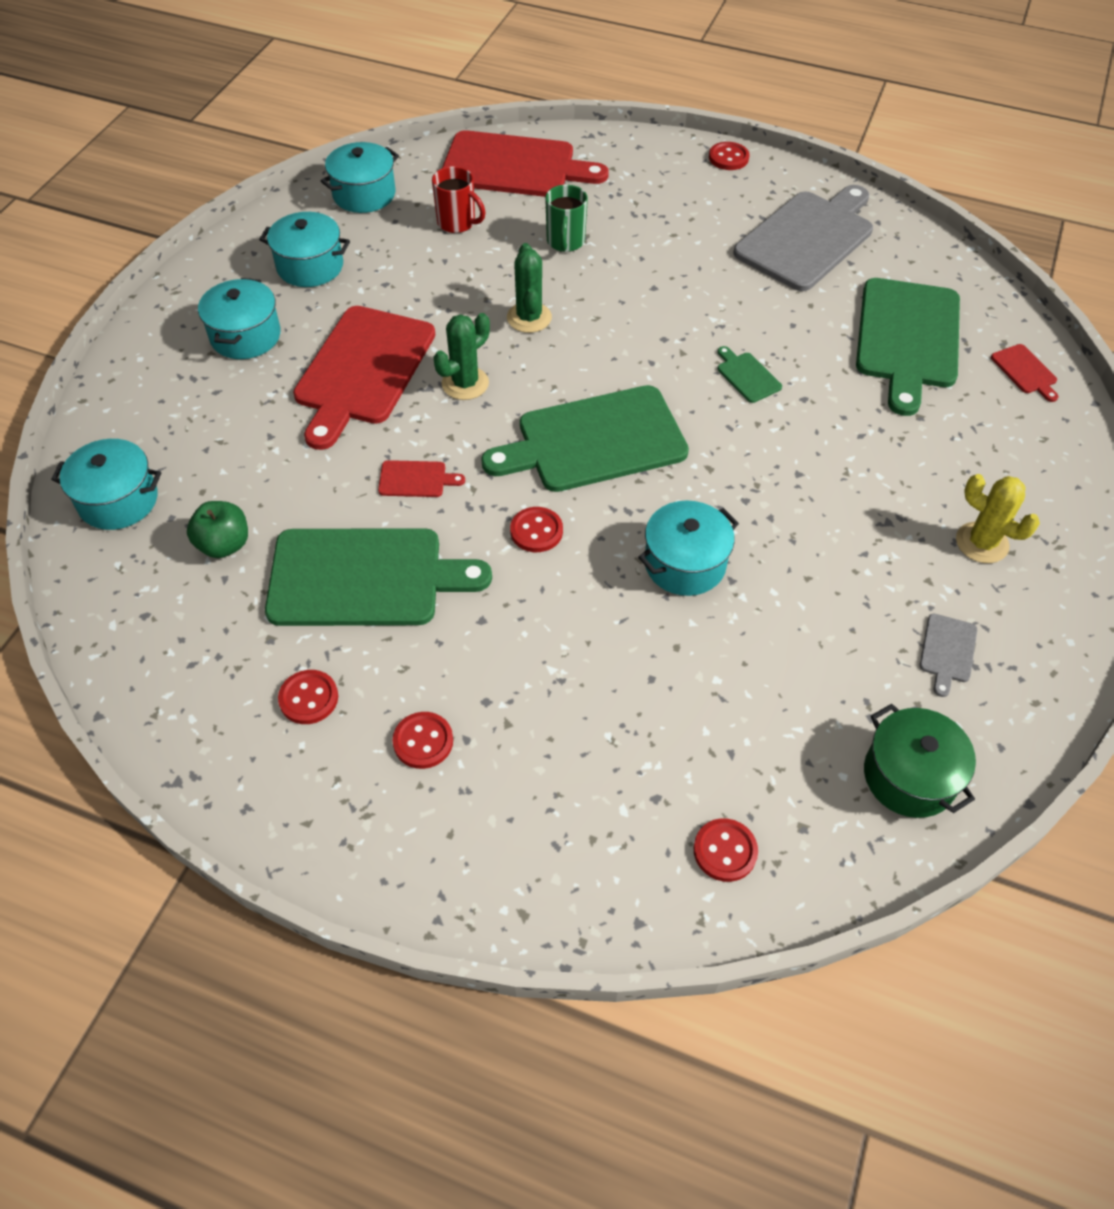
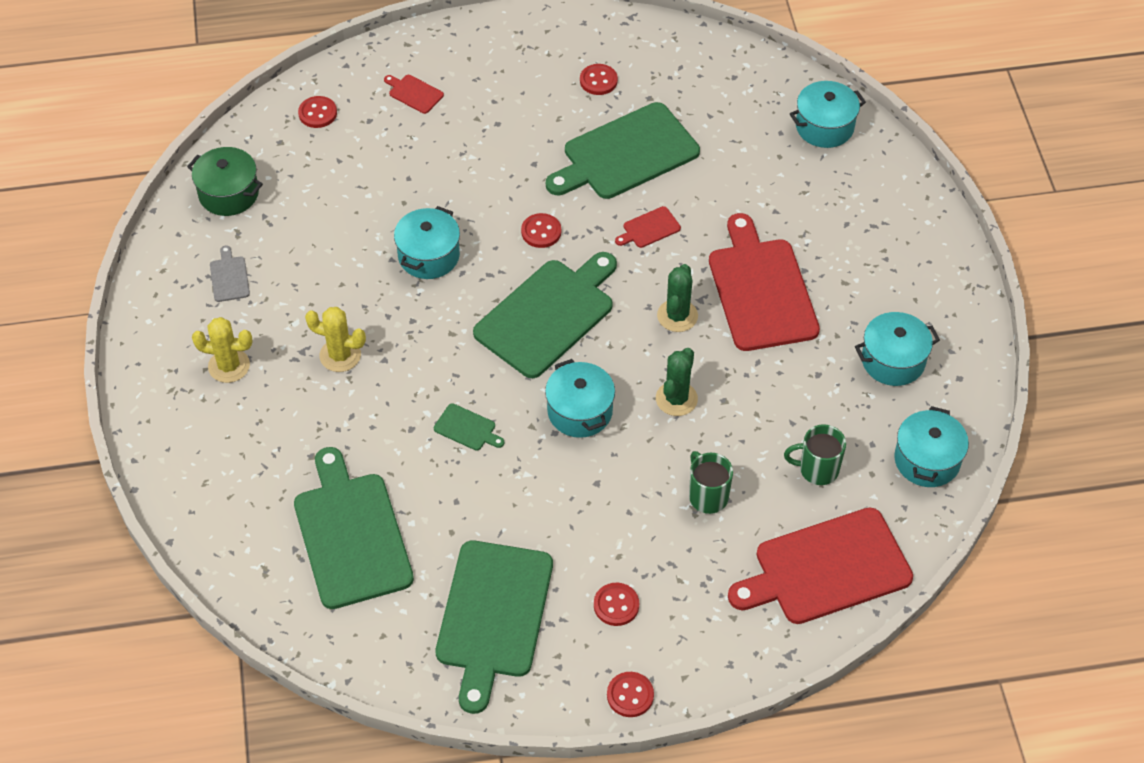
camera: 150 degrees right, 0 degrees up
(224, 545) = (730, 133): green apple -> none
(245, 336) = (874, 275): turquoise pot -> turquoise pot (580, 411)
(423, 741) = (517, 89): red button -> red button (616, 605)
(457, 223) = (817, 469): red mug -> green mug
(529, 318) = (676, 399): green cactus -> green cactus turned 60 degrees clockwise
(807, 238) = (493, 615): grey cutting board -> green cutting board
(846, 499) = (340, 355): none -> yellow cactus
(1025, 371) = (238, 547): red cutting board -> red cutting board (414, 93)

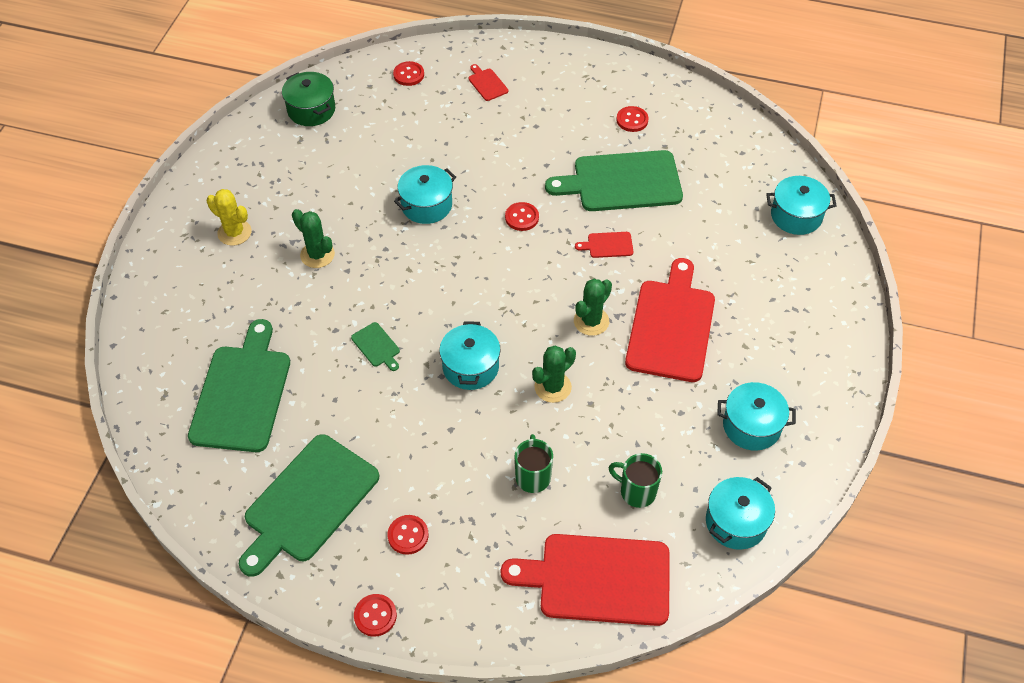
camera: 25 degrees right, 0 degrees up
(229, 277) = (275, 169): grey cutting board -> none
(340, 355) = (317, 255): yellow cactus -> green cactus
(548, 315) = (490, 283): green cutting board -> none

